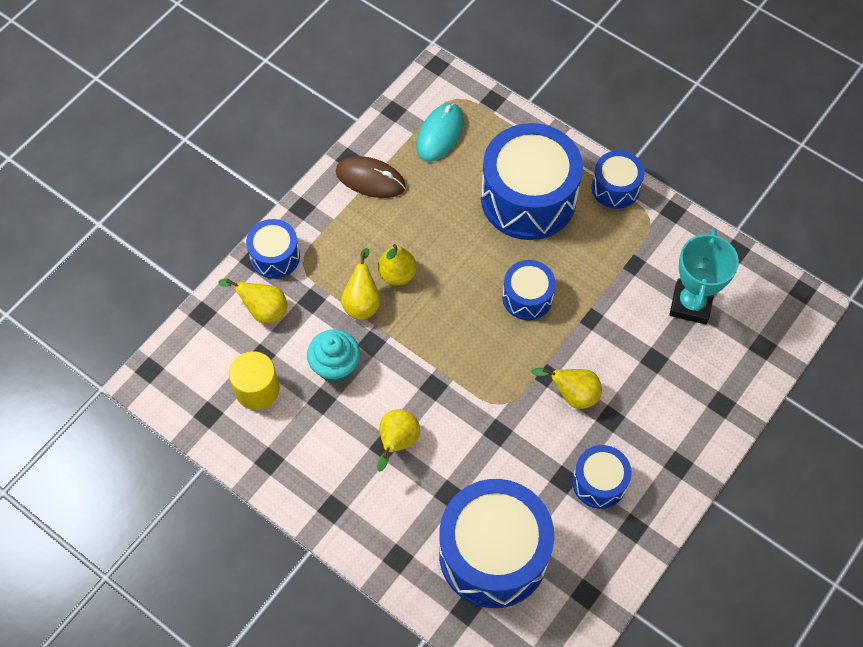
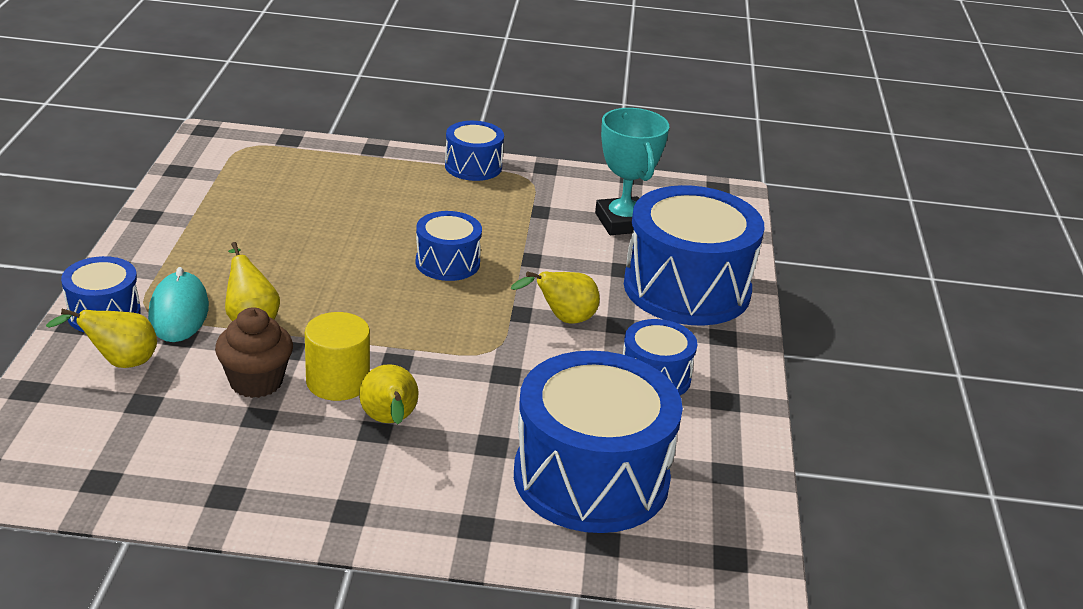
camera: 35 degrees left, 30 degrees down
(257, 390) = (160, 435): yellow cylinder -> yellow cylinder (338, 382)
(335, 366) = (256, 382): turquoise cupcake -> brown cupcake
(370, 179) = (187, 224): brown mouse -> none
(397, 274) = (278, 286): yellow pear -> none
(440, 134) = (247, 174): turquoise mouse -> turquoise mouse (179, 312)
(528, 198) = (386, 194): blue drum -> blue drum (687, 288)

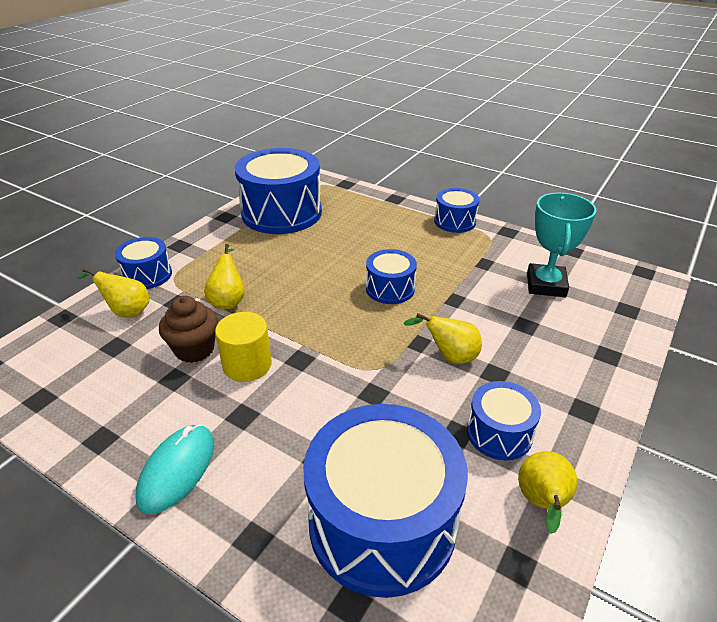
camera: 30 degrees right, 5 degrees up
(179, 312) = (190, 284): turquoise mouse -> turquoise mouse (177, 470)
(390, 422) = (258, 411): yellow pear -> yellow pear (542, 503)
(687, 288) = (572, 354): blue drum -> blue drum (281, 213)

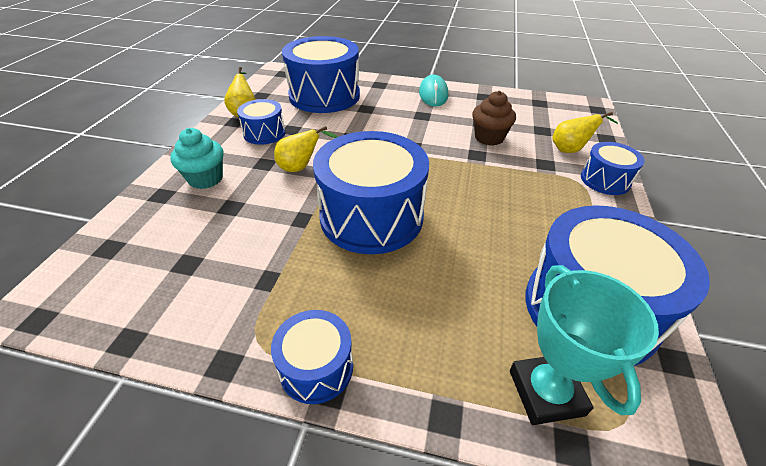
camera: 160 degrees right, 5 degrees up
(228, 301) = (507, 173): yellow pear -> none
(247, 365) = (444, 136): yellow cylinder -> none
(390, 289) = (371, 216): blue drum -> blue drum, size x1.97
(546, 285) = (193, 261): turquoise trophy -> turquoise trophy (546, 392)
(564, 366) = (205, 179): none -> turquoise cupcake

